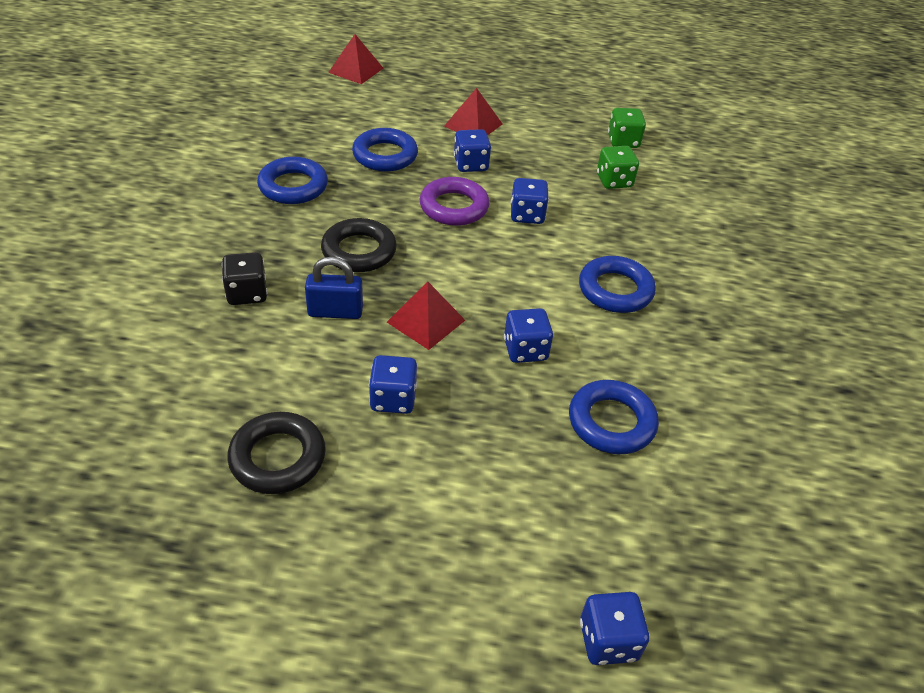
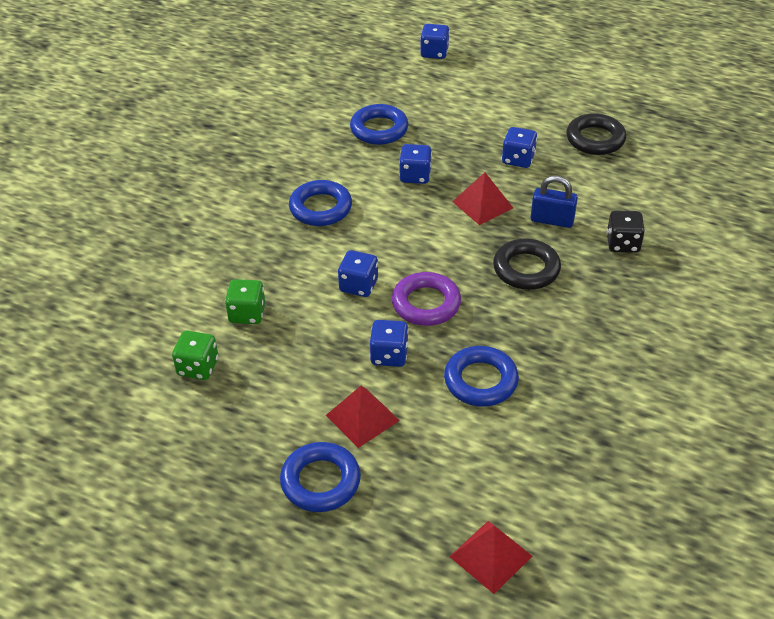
camera: 160 degrees left, 0 degrees up
(293, 186) = (584, 350): blue ring -> blue ring (320, 481)

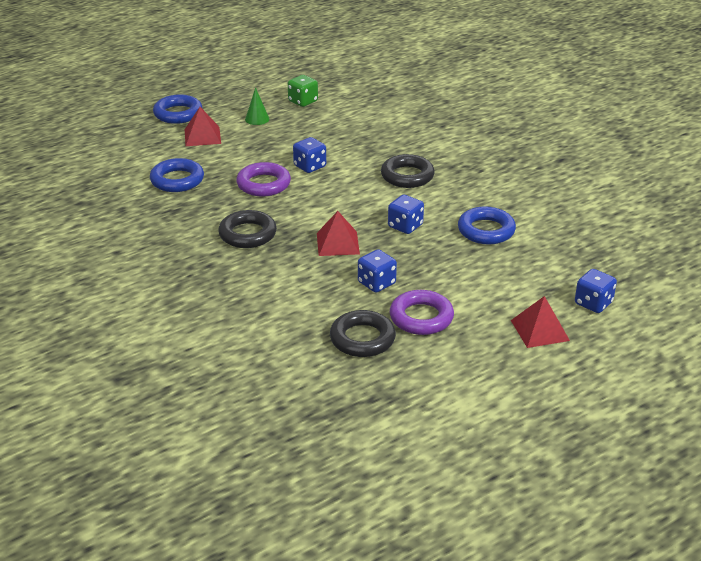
camera: 120 degrees right, 10 degrees down
(247, 314) = (329, 125): green dice -> none
(278, 388) = (257, 119): none -> green cone
(320, 208) = (407, 176): blue ring -> black ring
(389, 355) = (237, 158): blue dice -> none
(490, 556) = (70, 143): red pyramid -> red pyramid (540, 330)
(537, 121) = (421, 317): none -> purple ring
(552, 220) = (284, 267): blue padlock -> none
(623, 243) = (220, 289): black dice -> none

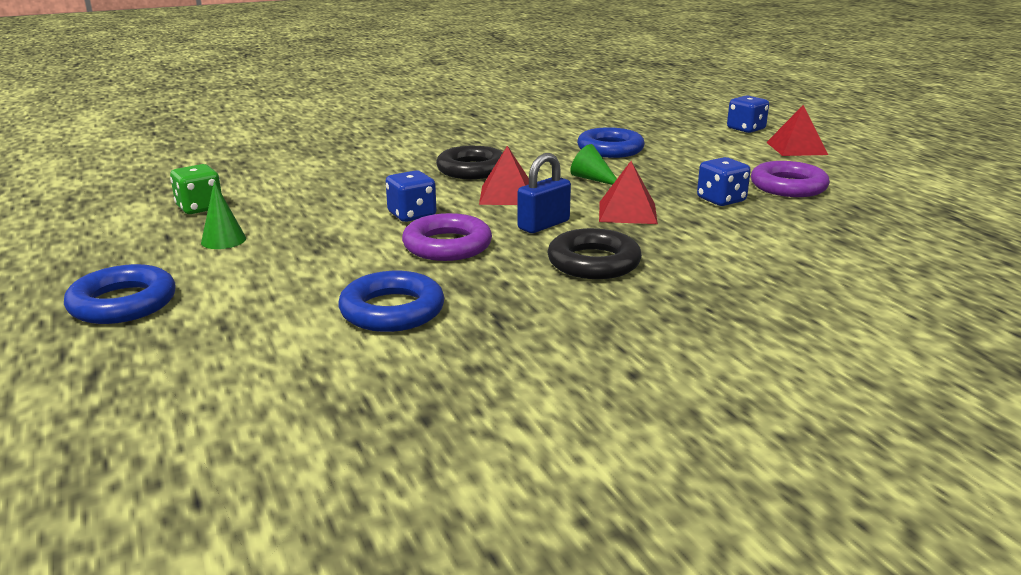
camera: 80 degrees left, 10 degrees down
(202, 136) = (242, 284): red pyramid -> red pyramid (507, 195)
(305, 213) = (543, 225): none -> blue padlock
(362, 339) = (841, 214): black ring -> none
(405, 226) = (593, 179): blue dice -> green cone

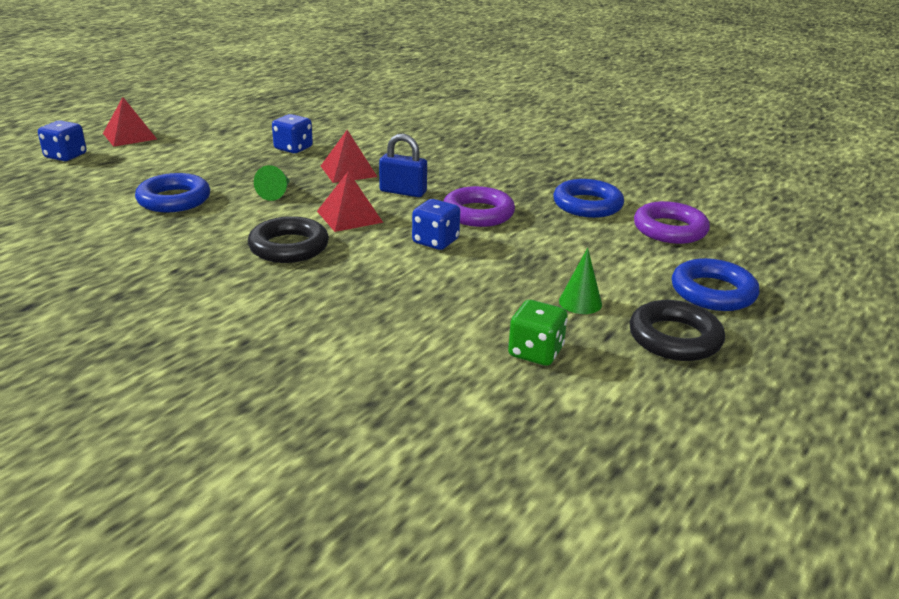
camera: 120 degrees left, 5 degrees up
(593, 262) = (451, 168): black ring -> black ring (674, 338)
(788, 186) = (243, 133): purple ring -> purple ring (670, 229)

